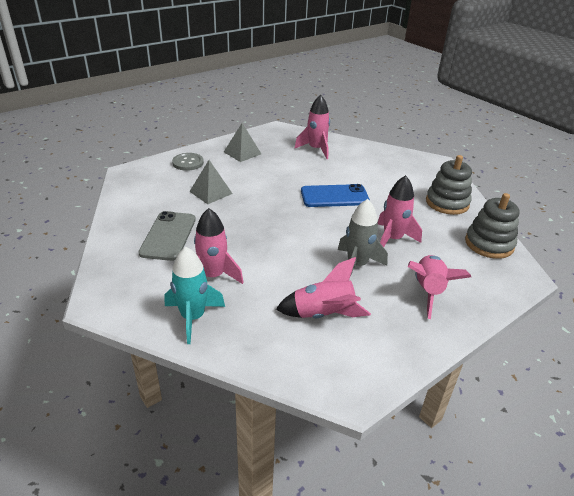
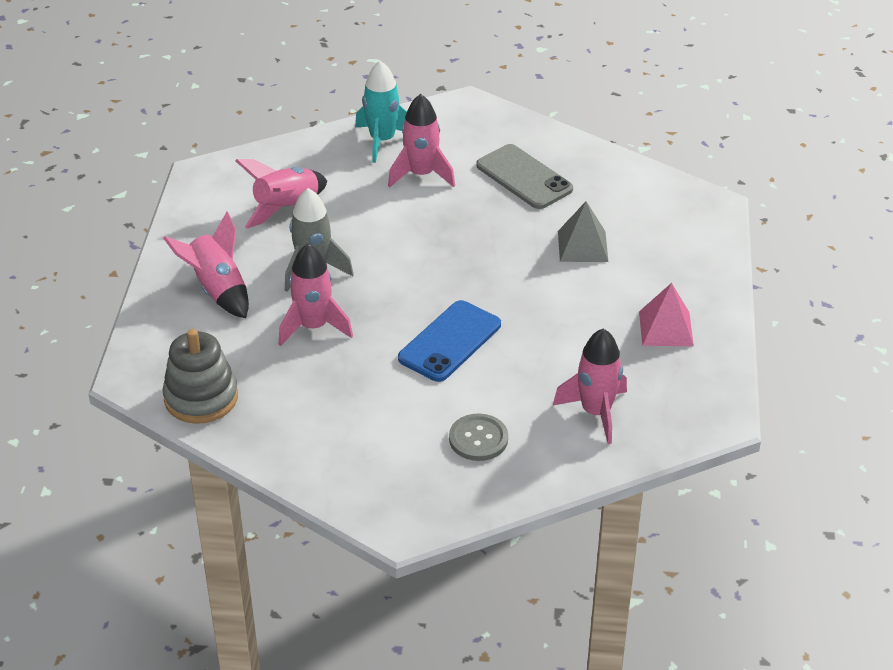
camera: 135 degrees right, 5 degrees up
(188, 163) = (687, 264): grey button -> grey button (478, 439)
(242, 153) = (666, 328): grey pyramid -> pink pyramid
(447, 203) = (307, 436): grey stacking toy -> none

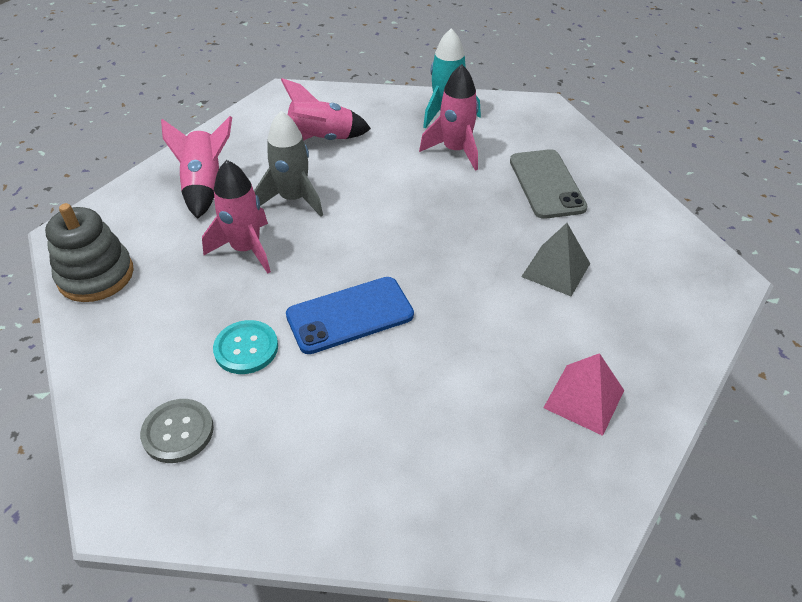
camera: 30 degrees right, 5 degrees up
(390, 397) = (246, 348): none -> turquoise button
(478, 439) = (286, 438): grey button -> grey button (178, 432)
(596, 412) = (433, 468): pink rocket -> none

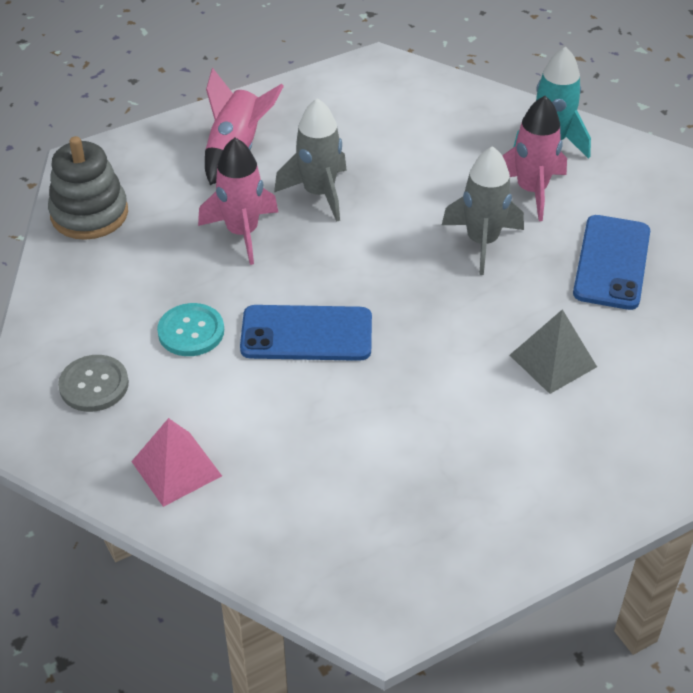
camera: 25 degrees right, 0 degrees up
(321, 140) = (387, 133): pink rocket -> none
(444, 198) = (482, 242): none -> grey rocket
(546, 184) = (611, 262): grey phone -> blue phone
(584, 399) = (489, 496): pink pyramid -> pink pyramid (176, 468)

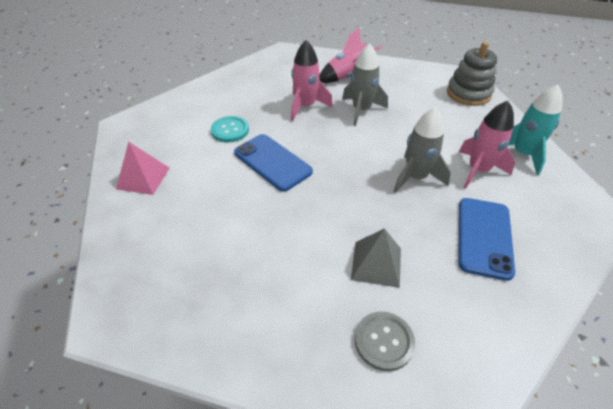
camera: 45 degrees right, 0 degrees up
(89, 214) = (259, 68): grey stacking toy -> grey stacking toy (468, 94)
(94, 385) = (168, 126): grey button -> grey button (384, 341)
(611, 262) = (484, 237): blue phone -> blue phone turned 45 degrees counterclockwise

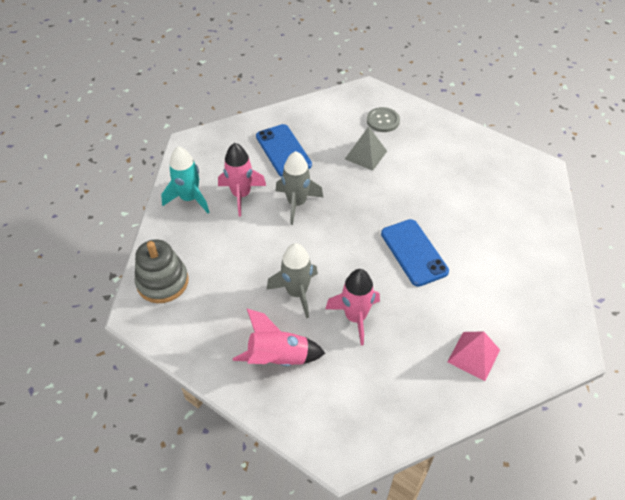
camera: 160 degrees left, 5 degrees up
(143, 178) = (536, 268): pink pyramid -> pink pyramid (473, 355)
(230, 130) = (449, 305): turquoise button -> none
(484, 237) = (283, 150): blue phone -> blue phone turned 60 degrees counterclockwise

